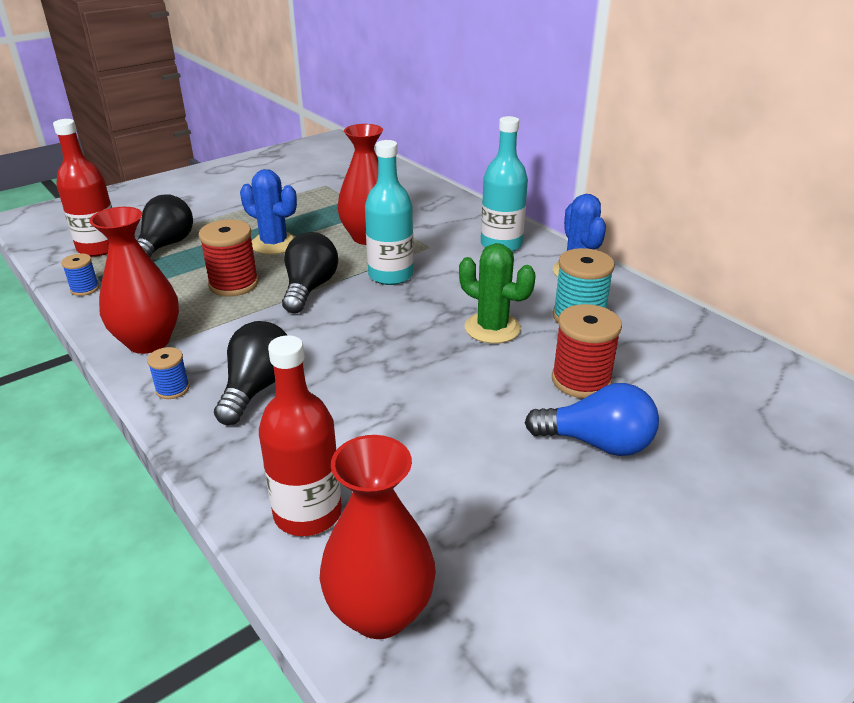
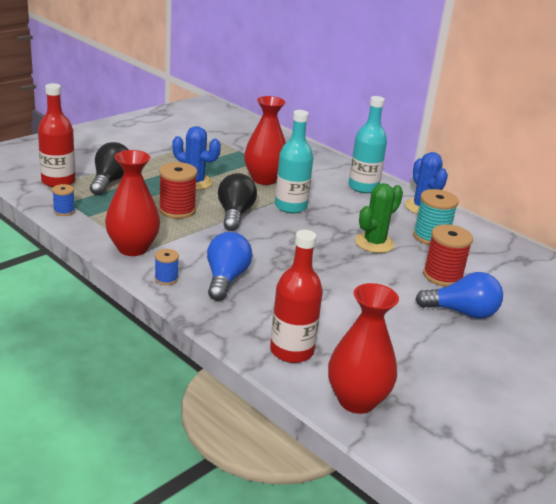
camera: 10 degrees left, 5 degrees down
(257, 388) = (226, 279): black light bulb -> blue light bulb
(492, 328) = (374, 243): green cactus -> green cactus turned 75 degrees counterclockwise

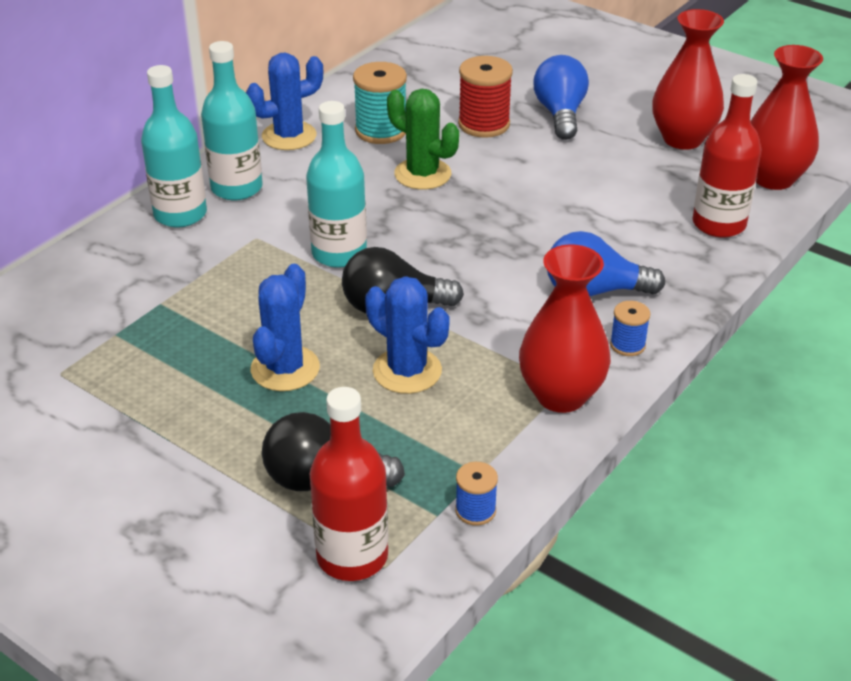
camera: 95 degrees left, 10 degrees up
(177, 210) = (407, 371): red spool -> blue cactus
(264, 179) = (242, 290): red vase -> red vase (682, 139)
(338, 171) = (180, 214): none -> turquoise bottle

